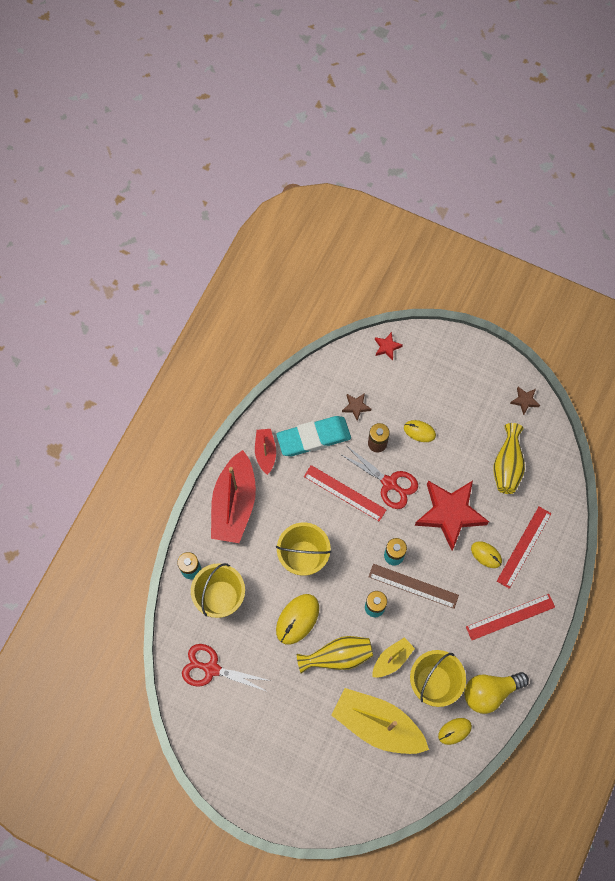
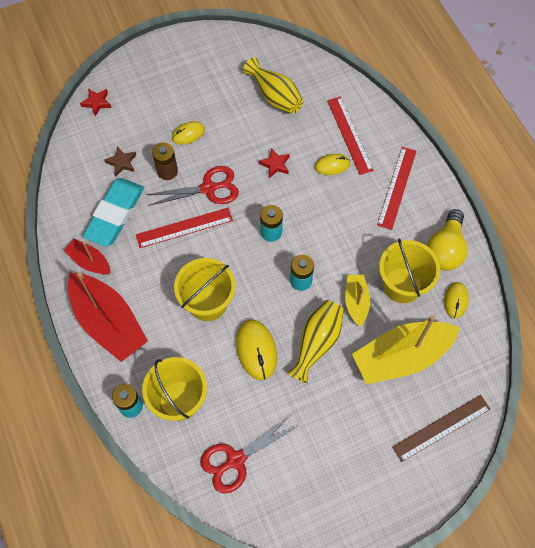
camera: 50 degrees left, 5 degrees down
(413, 586) = (309, 237): brown ruler -> brown ruler (441, 428)
(450, 513) = (275, 164): red star -> red star, size x0.42
(524, 401) = (236, 46): brown star -> none

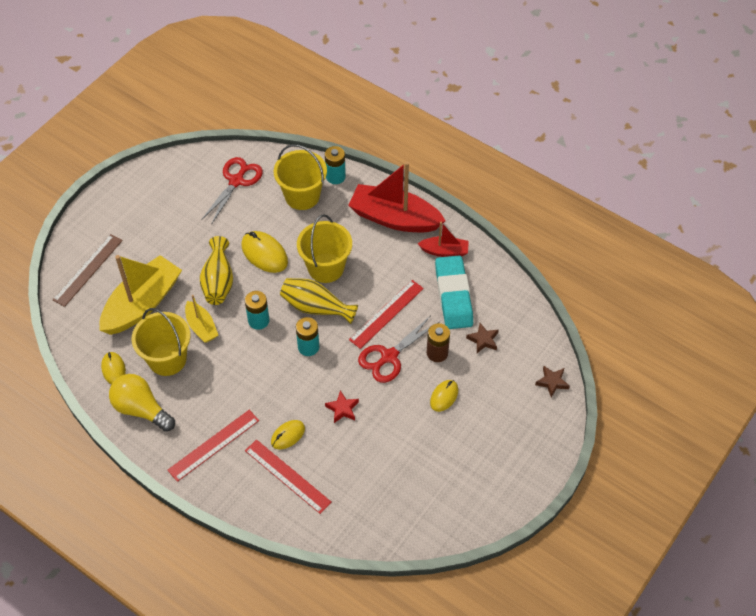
camera: 150 degrees right, 10 degrees down
(97, 103) = (552, 382): red star -> brown star
(275, 96) = (387, 479): yellow vase -> yellow vase (316, 307)
(396, 187) = (214, 445): red ruler -> red ruler turned 60 degrees clockwise
(445, 249) = (141, 409): yellow light bulb -> yellow light bulb turned 45 degrees counterclockwise

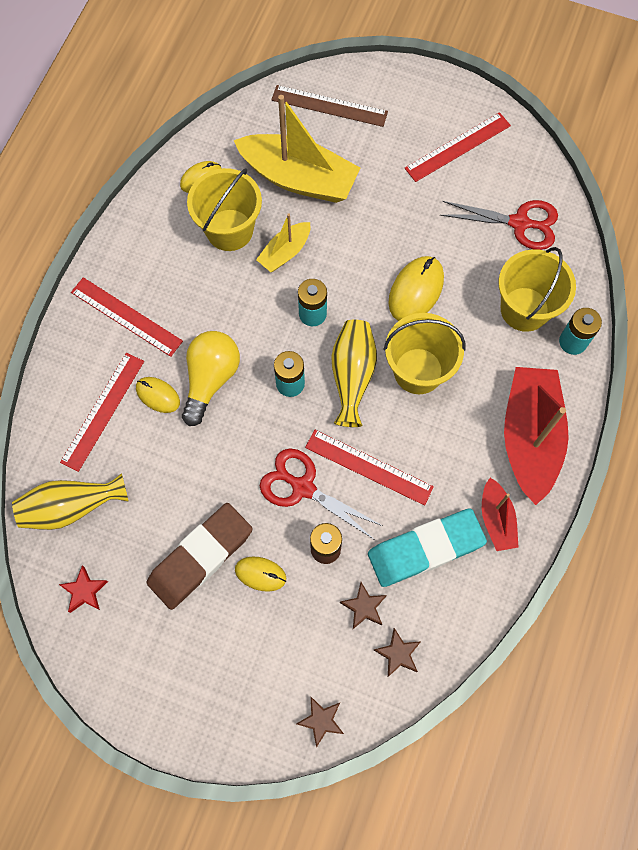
camera: 75 degrees right, 15 degrees up
(141, 409) = (155, 225): yellow light bulb -> yellow light bulb (210, 379)
(160, 200) = (457, 146): none -> red ruler
(218, 281) = (356, 250): yellow vase -> yellow vase (71, 507)
(342, 409) = (210, 450): red star -> red star (84, 591)
(421, 431) = (200, 557): none -> brown eraser
(519, 328) = (398, 654): none -> brown star

